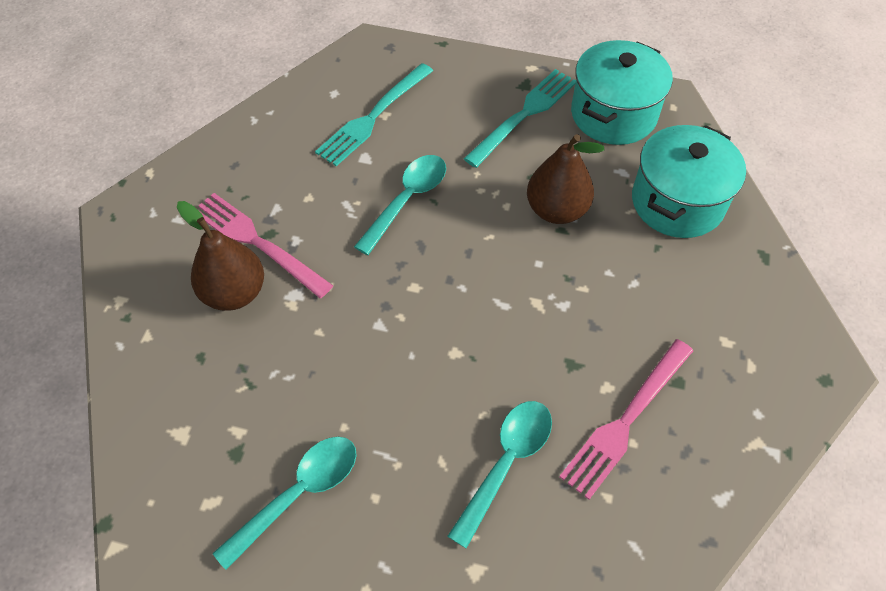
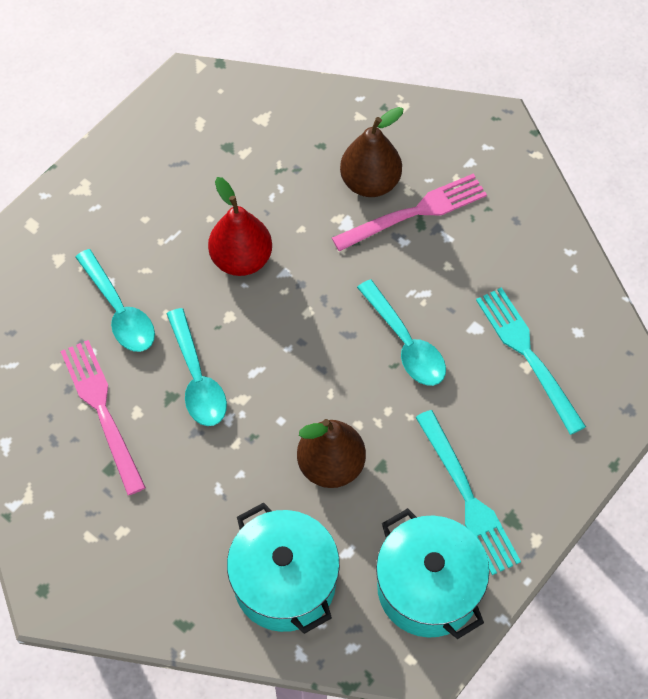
camera: 115 degrees right, 5 degrees up
(299, 493) = (175, 175): turquoise spoon -> turquoise spoon (197, 379)
(382, 371) = (241, 259): none -> red pear

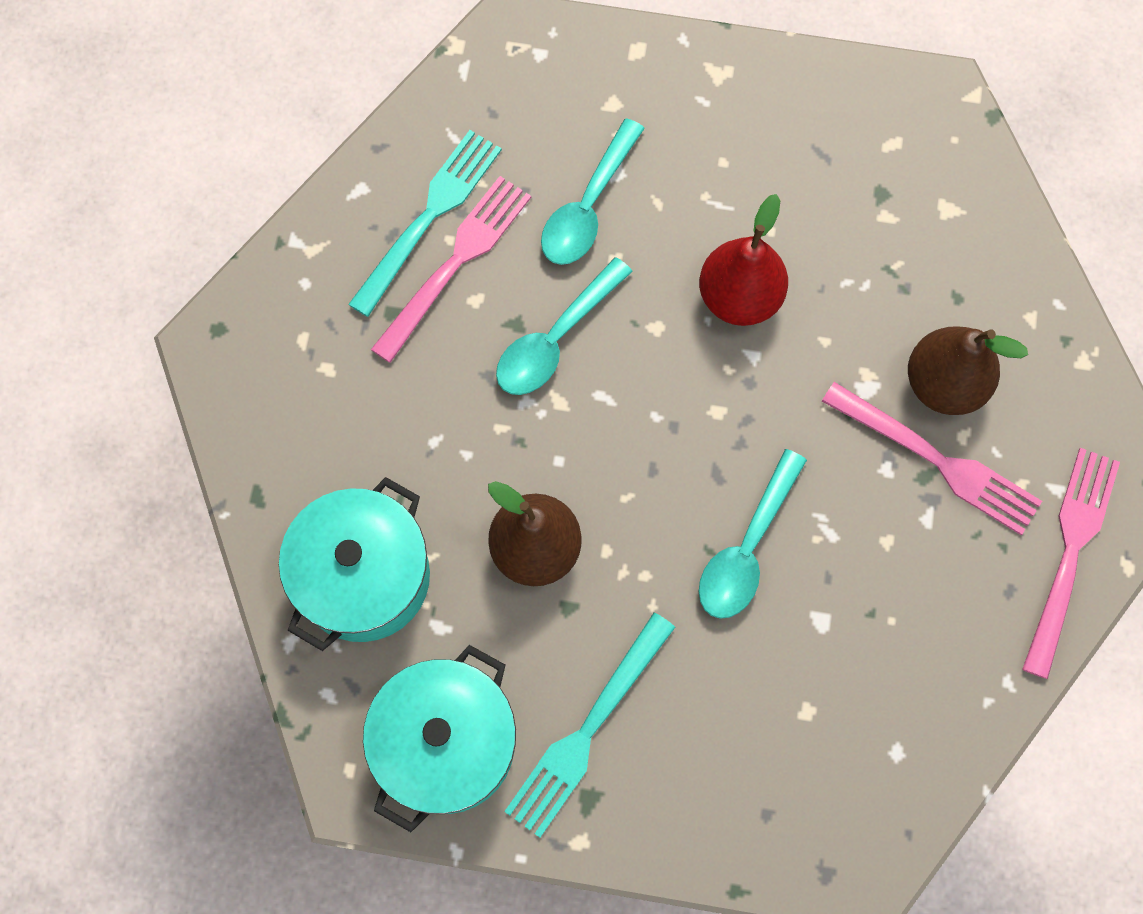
camera: 60 degrees right, 10 degrees up
(510, 177) = (1070, 551): none -> pink fork
(527, 354) = (824, 703): turquoise fork -> turquoise fork (430, 215)

